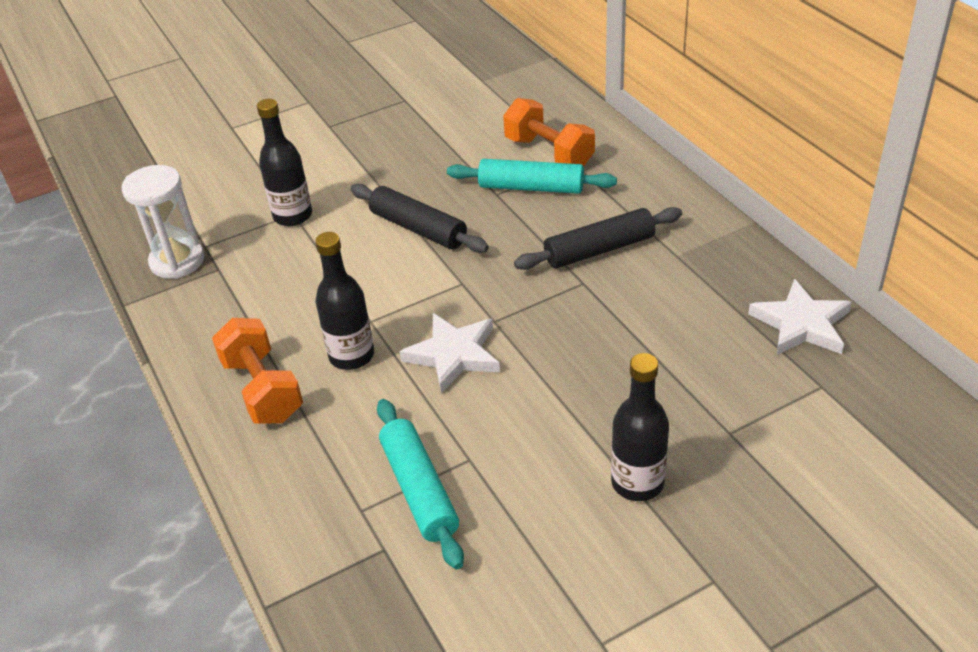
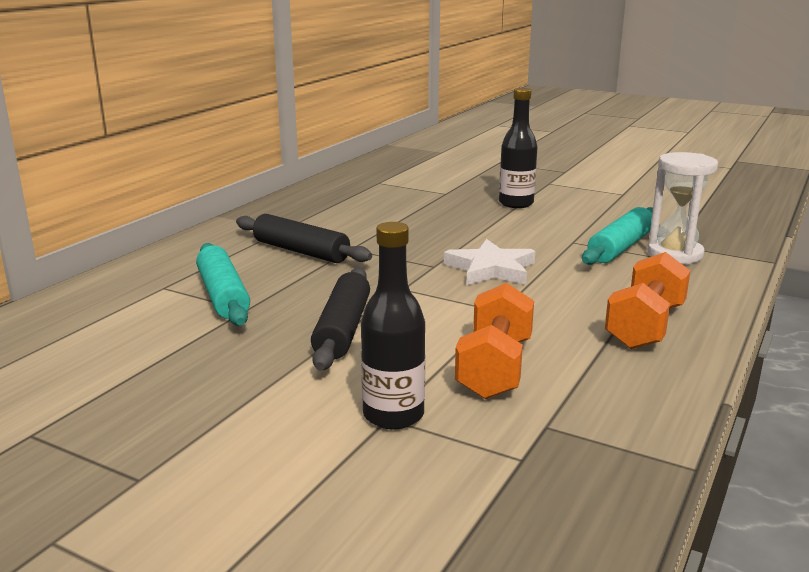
camera: 125 degrees left, 20 degrees down
(177, 261) = (575, 466): white hourglass -> white hourglass (674, 254)
(351, 356) = (550, 304): black bottle -> none
(549, 153) = (148, 302): orange dumbbell -> orange dumbbell (495, 368)
(801, 324) = (327, 191): white star -> none

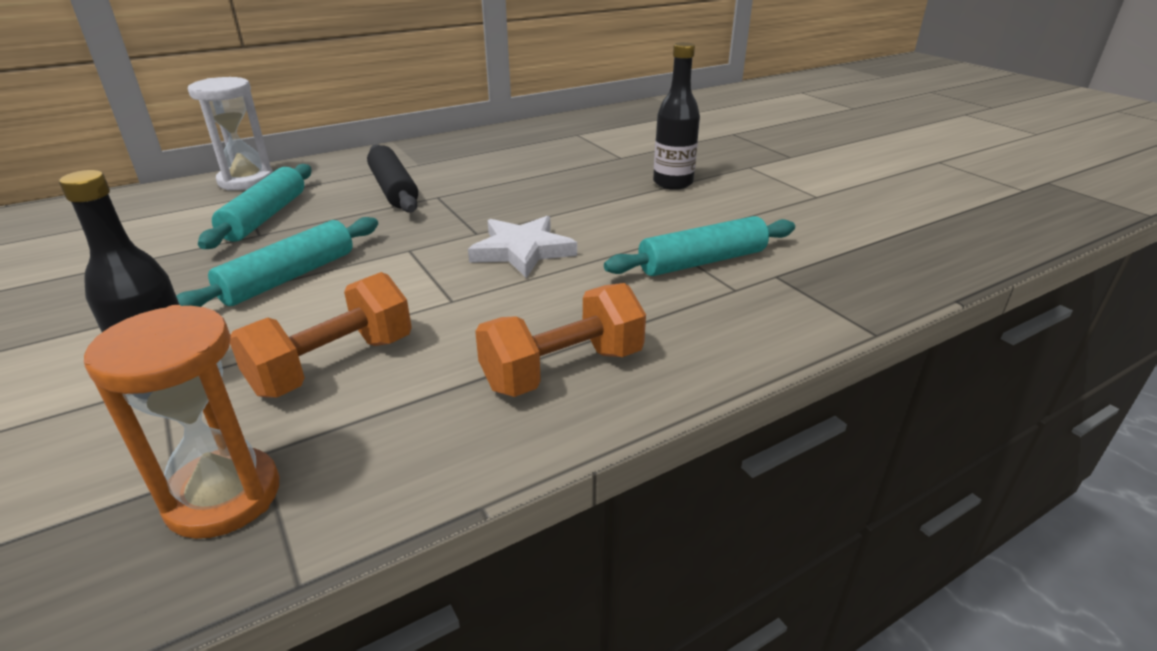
camera: 30 degrees right, 10 degrees up
(342, 329) = (289, 277): black rolling pin -> turquoise rolling pin
(569, 452) = (223, 496): none -> orange hourglass
(674, 254) = (754, 287): white hourglass -> white hourglass (246, 181)

